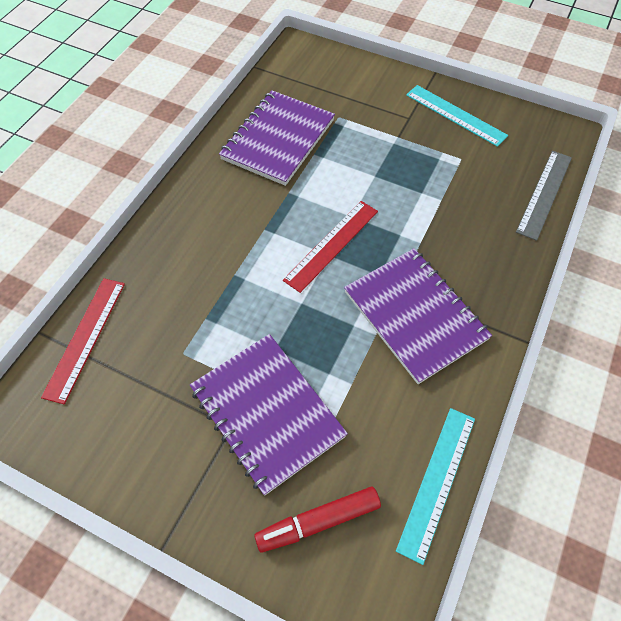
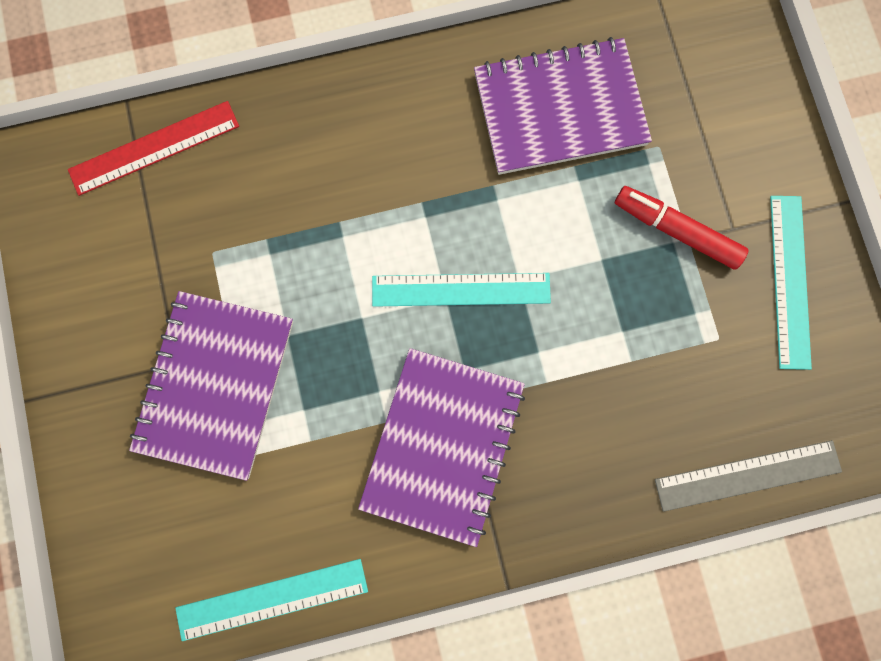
camera: 50 degrees right, 20 degrees up
(318, 521) = (150, 517): red marker -> red marker (676, 231)
(331, 245) = (461, 289): red ruler -> turquoise ruler

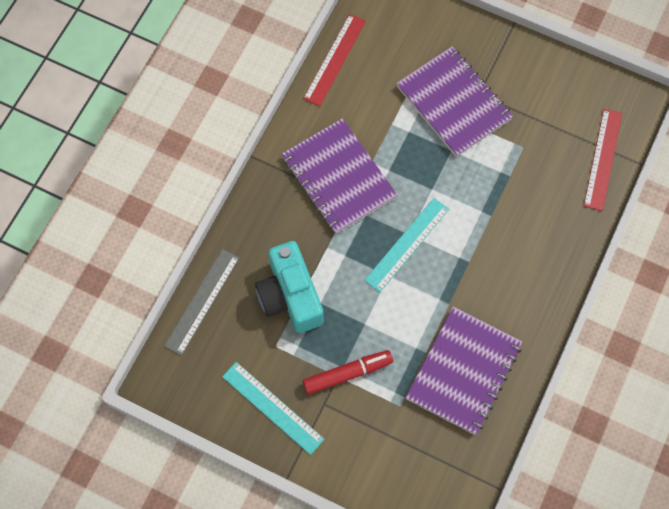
camera: 130 degrees right, 10 degrees down
(272, 599) = (334, 59): turquoise ruler -> red ruler
(646, 374) = (290, 296): none -> turquoise camera

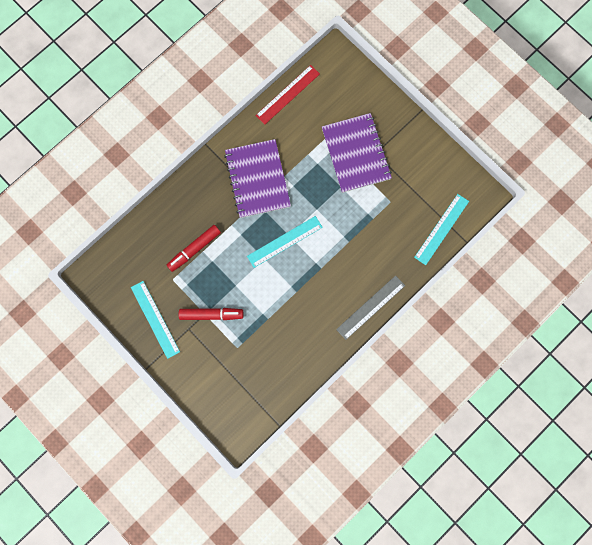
camera: 20 degrees right, 10 degrees up
(202, 301) = (136, 232): grey ruler -> grey ruler (370, 307)
(290, 296) = (194, 249): turquoise camera -> red marker
(463, 371) = (287, 340): purple notebook -> none
(602, 159) = (441, 229): red ruler -> turquoise ruler

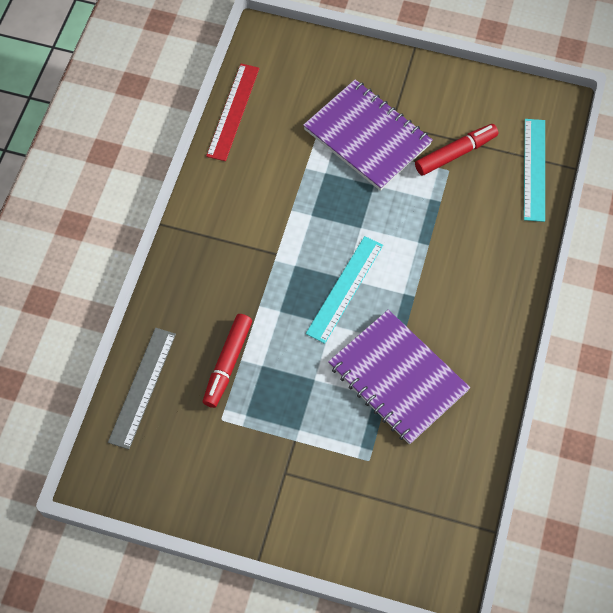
camera: 30 degrees left, 15 degrees down
(155, 319) = (229, 486): turquoise ruler -> none
(211, 314) = (305, 436): red marker -> red marker (455, 153)
(257, 179) = (259, 231): purple notebook -> purple notebook (397, 378)
(370, 307) = (511, 310): grey ruler -> grey ruler (142, 387)

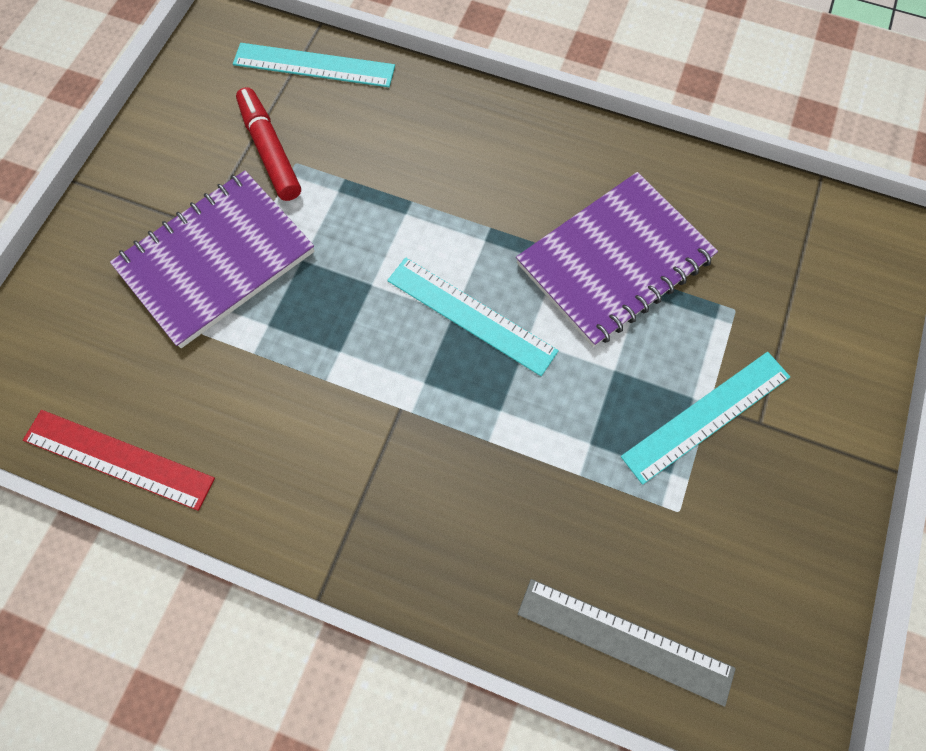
camera: 85 degrees left, 5 degrees up
(228, 363) = (586, 495): red marker -> none
(286, 438) = (706, 416): none -> turquoise ruler

